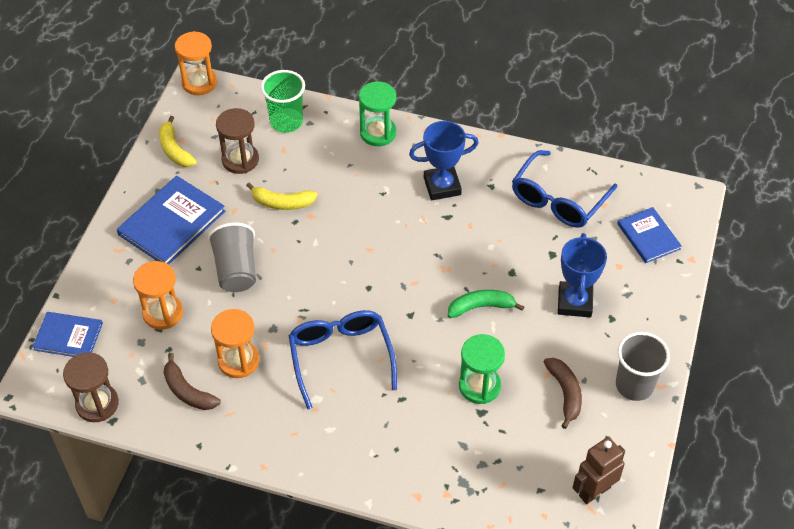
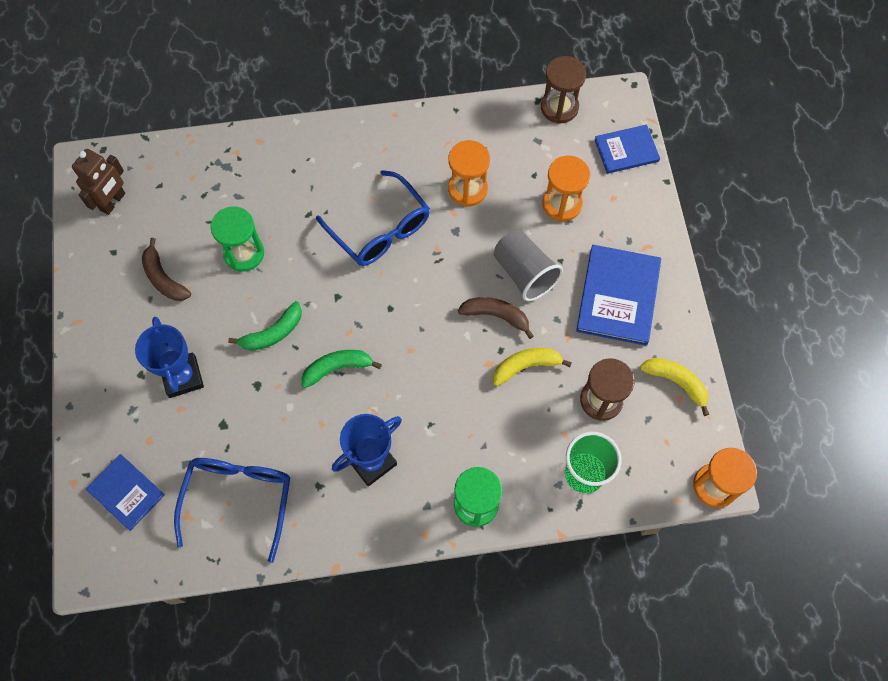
camera: 155 degrees right, 15 degrees up
(187, 391) = (493, 147): brown banana -> brown banana (496, 316)
(437, 259) = (337, 368): none -> green banana
(634, 385) = (101, 312): grey cup -> none

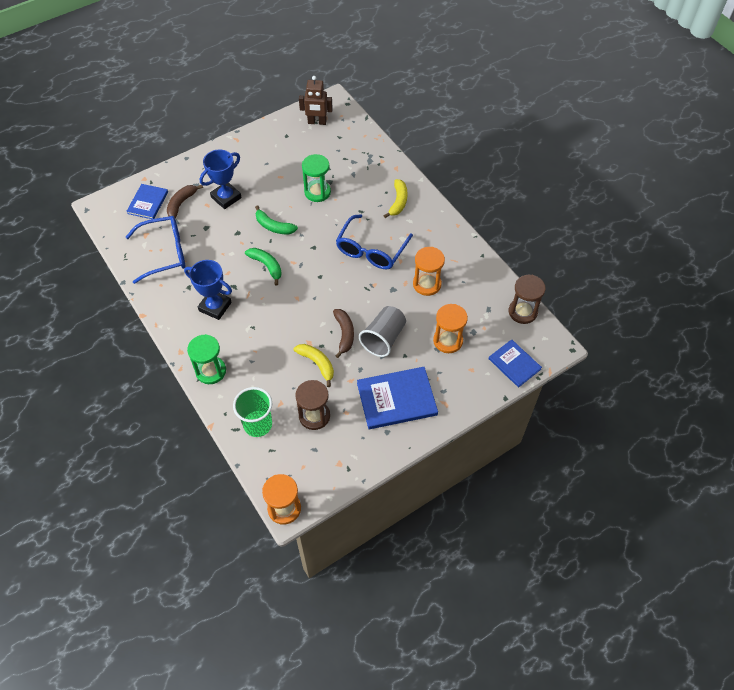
camera: 65 degrees right, 10 degrees down
(164, 278) = (282, 164): brown banana -> brown banana (181, 204)
(676, 382) = (350, 457): yellow banana -> yellow banana (398, 202)

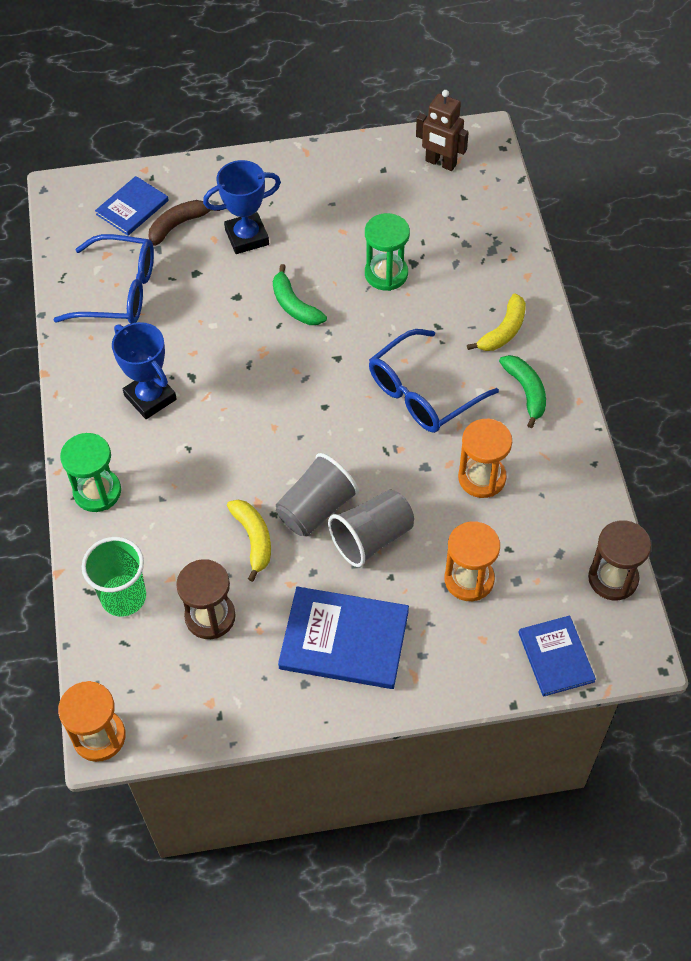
camera: 25 degrees right, 0 degrees up
(267, 266) = (254, 362): green banana -> green banana (526, 392)
(344, 334) = (316, 509): brown banana -> grey cup

